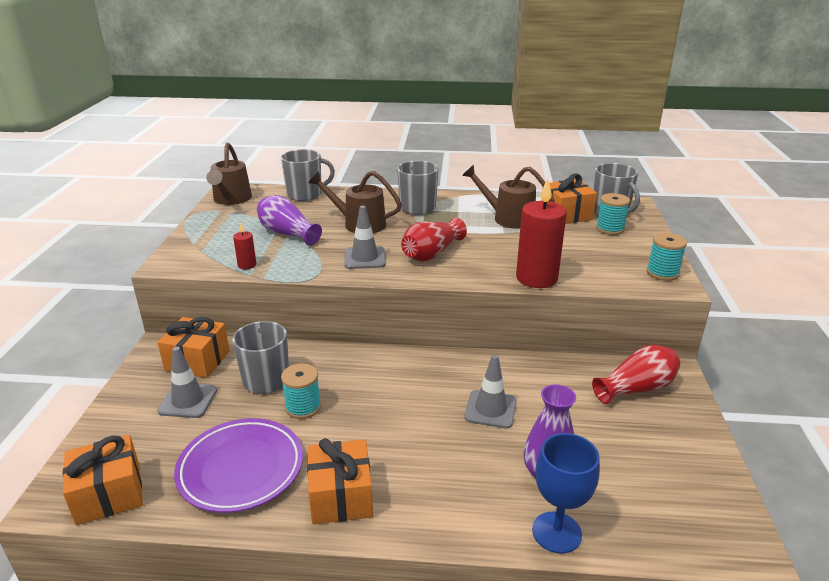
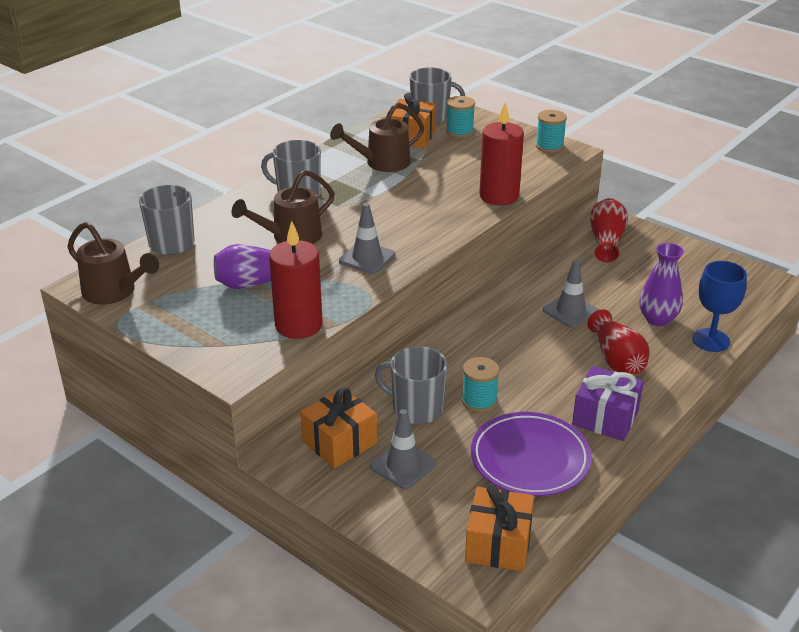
camera: 55 degrees left, 5 degrees up
(247, 265) = (298, 325): red candle -> red candle, size x2.18
(341, 496) = (605, 418): orange gift -> purple gift
(432, 253) = (400, 223): red vase -> red vase (616, 358)

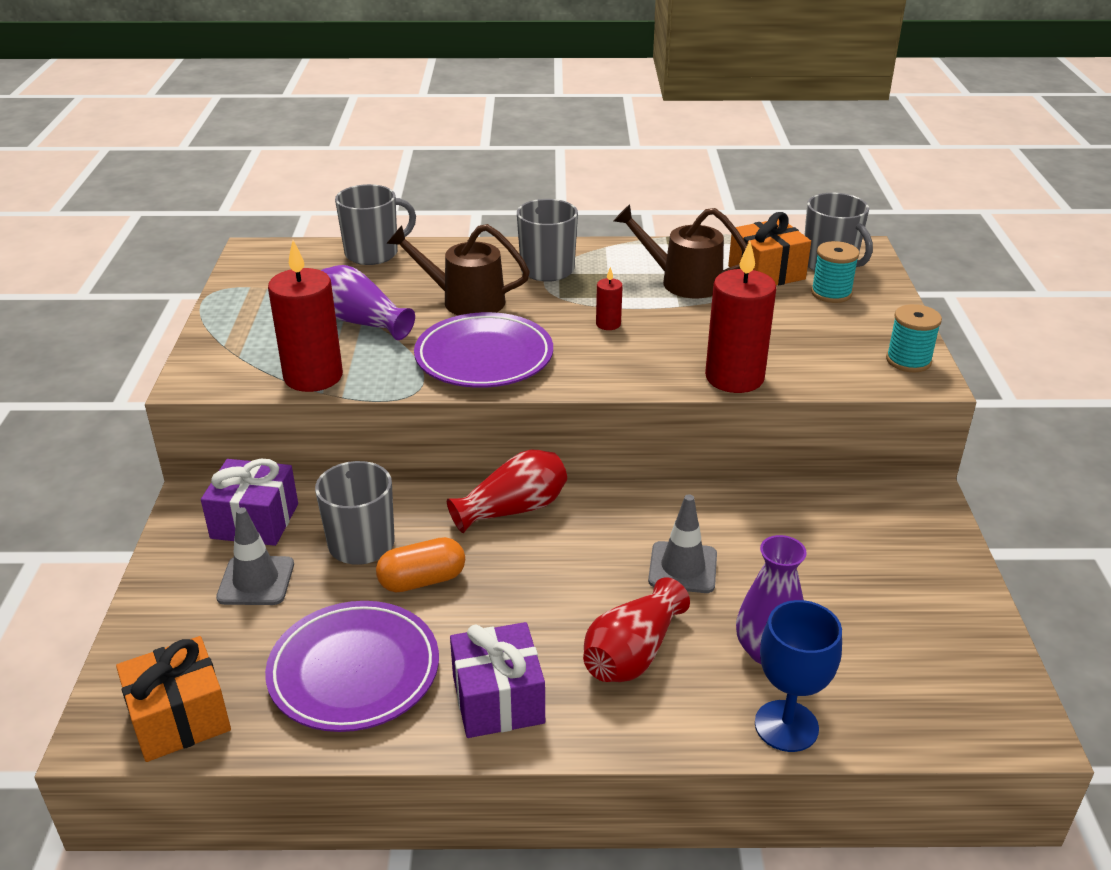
camera: 50 degrees right, 0 degrees up
(115, 292) = (261, 267): brown watering can -> none
(339, 442) = (255, 521): orange gift -> purple gift
(367, 258) = (484, 357): grey traffic cone -> purple plate
(391, 205) = (608, 324): none -> red candle
(479, 401) = (422, 580): turquoise spool -> orange capsule
(606, 241) = (877, 526): red vase -> red vase (513, 509)

